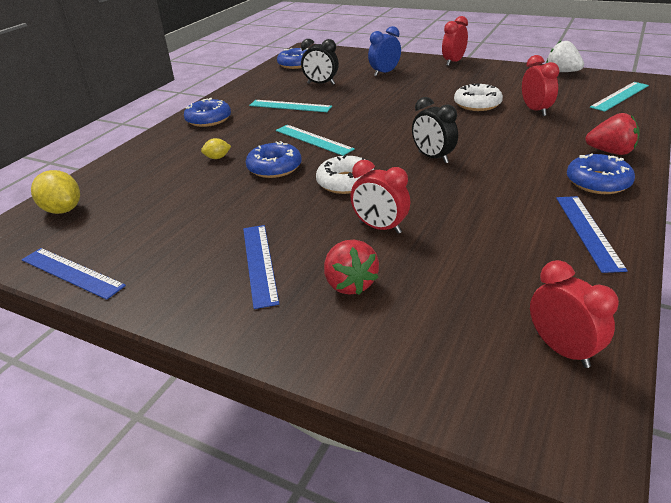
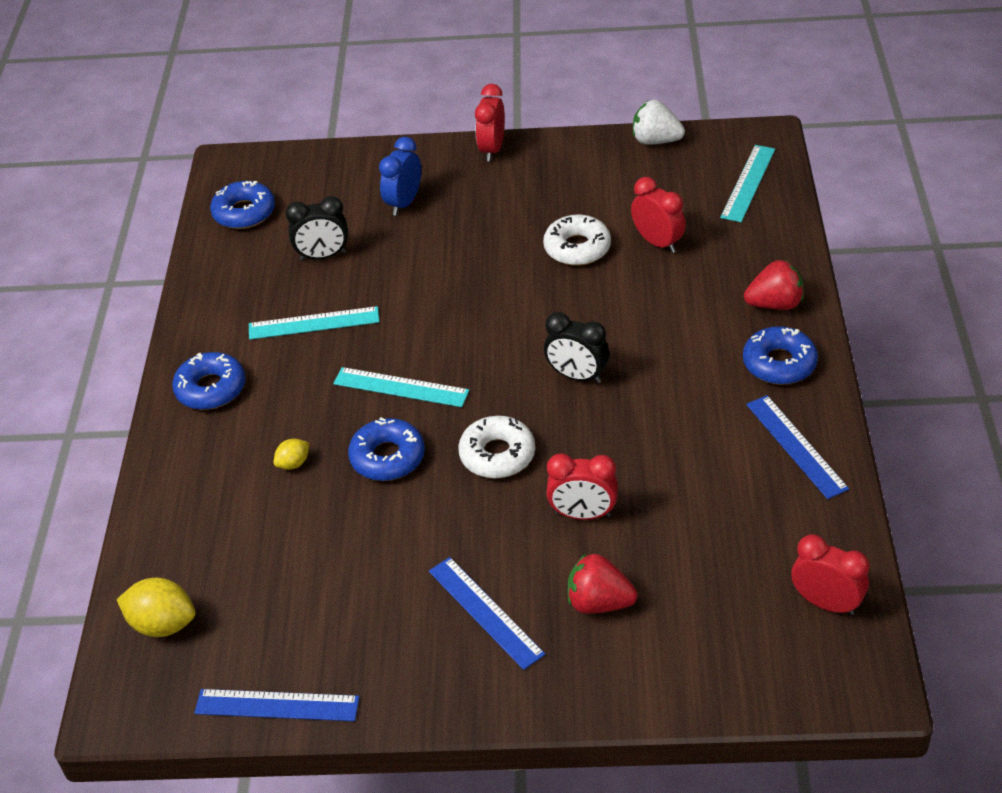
camera: 25 degrees left, 10 degrees up
(350, 284) = (599, 602): red strawberry -> red strawberry turned 150 degrees clockwise

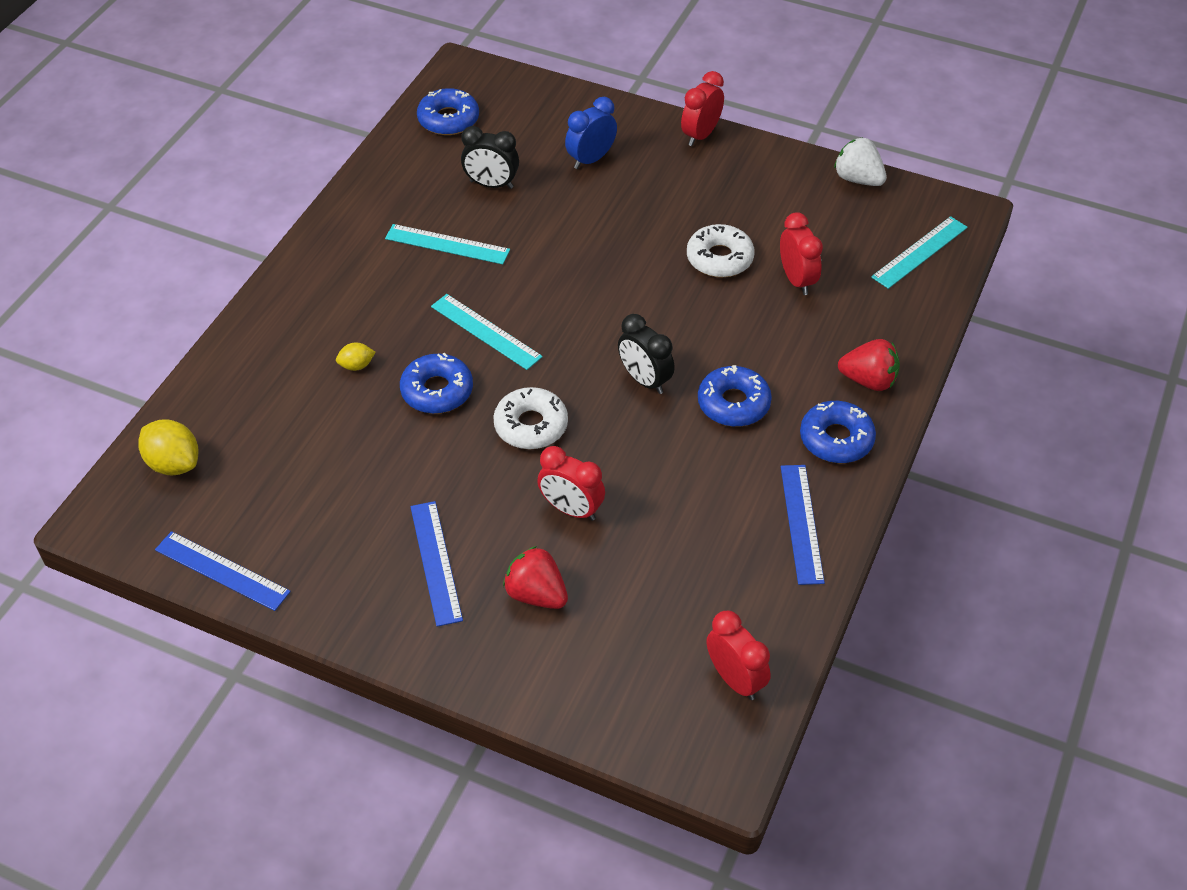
camera: 20 degrees right, 5 degrees up
(211, 388) = (328, 272): blue donut -> blue donut (733, 403)

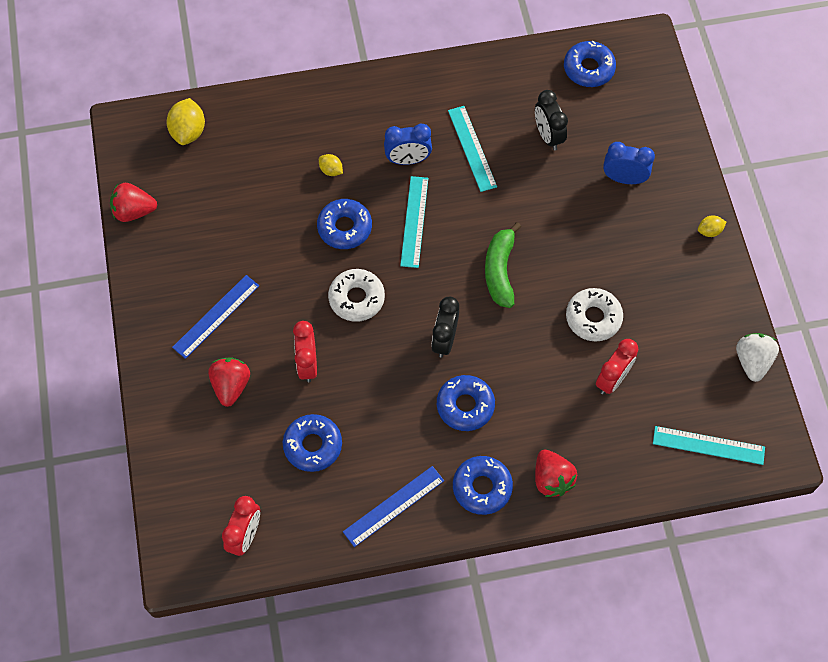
camera: 55 degrees right, 15 degrees up
(222, 570) = (134, 211): blue ruler -> red strawberry
(409, 298) = (408, 160): none -> blue clock
(605, 297) = (500, 270): none -> green banana
(673, 557) = (313, 445): none -> blue donut
(700, 135) = (709, 231): red clock -> yellow lemon

